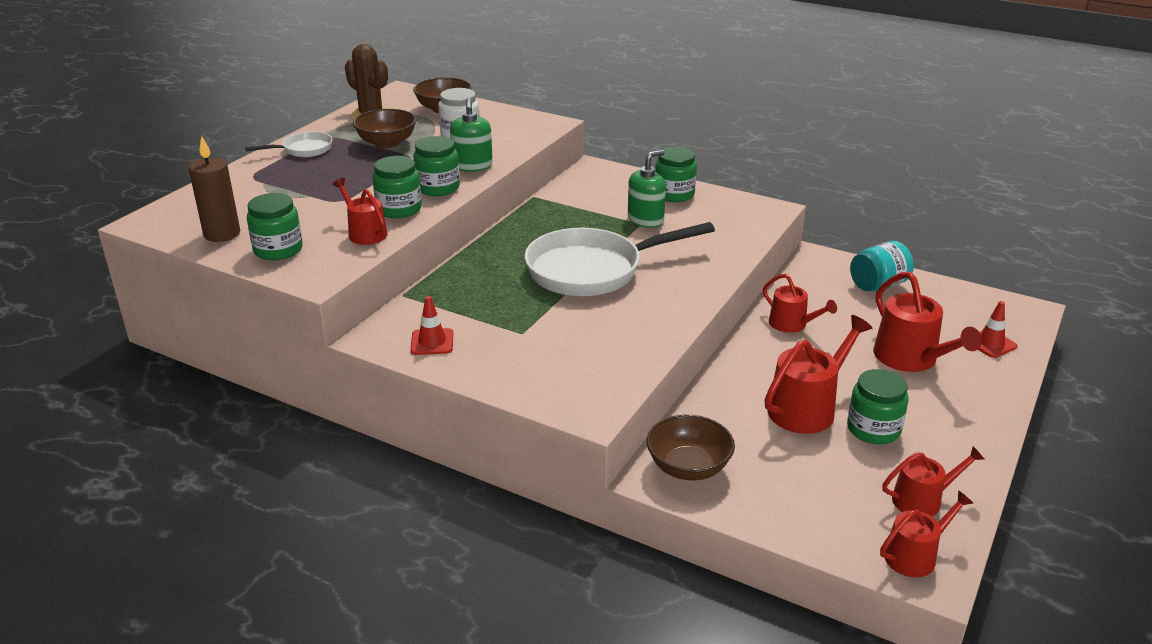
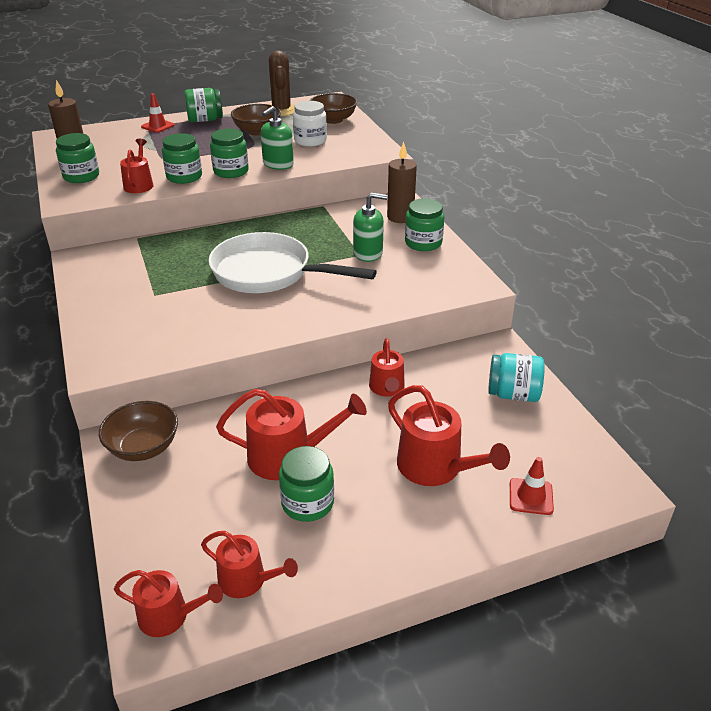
camera: 40 degrees right, 5 degrees up
(303, 150) = (205, 120): white pan -> green jar
(432, 342) = (100, 275): red traffic cone -> red traffic cone (158, 126)
(619, 181) = (400, 217): none -> brown candle
(910, 358) = (435, 467): red watering can -> red watering can turned 60 degrees counterclockwise

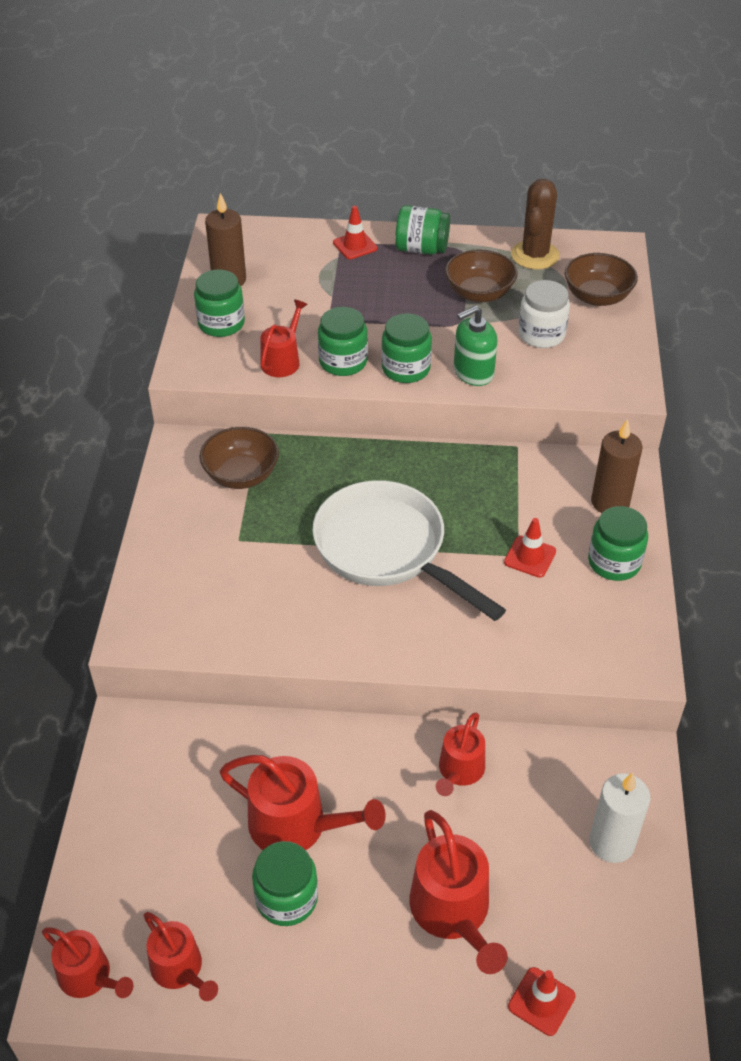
camera: 25 degrees right, 10 degrees up
(143, 447) = (151, 748): brown bowl -> brown bowl (241, 475)
(368, 253) = (530, 557): green soap dispenser -> red traffic cone
(513, 394) = (611, 843): turquoise jar -> white candle

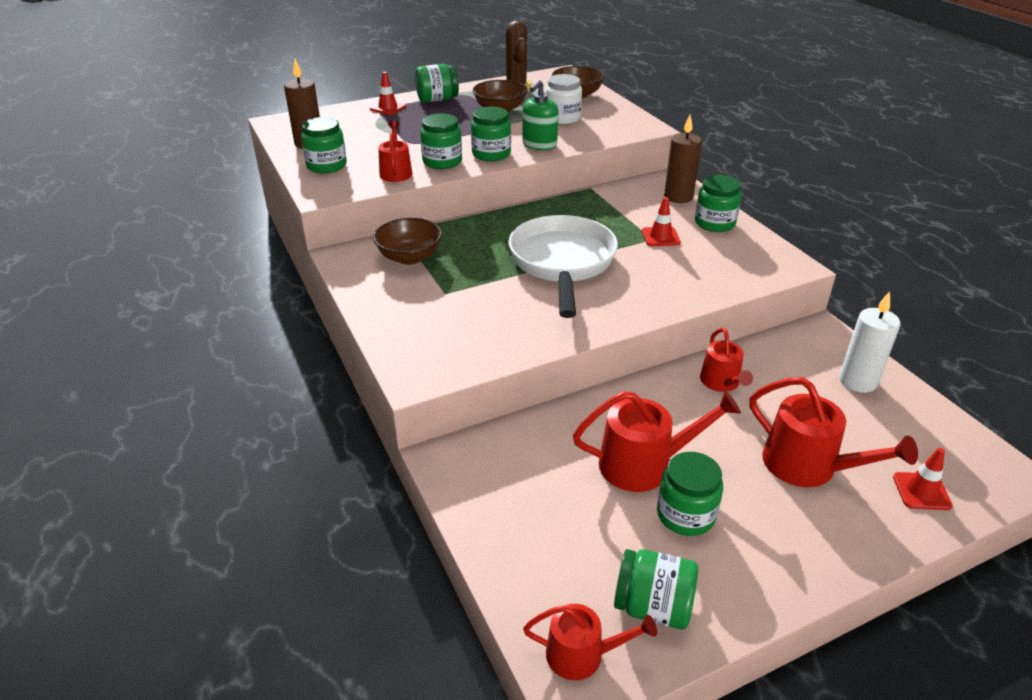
camera: 30 degrees left, 10 degrees down
(180, 969) = (653, 607): red watering can -> green jar
(387, 550) = (562, 263): white pan -> white pan turned 75 degrees clockwise

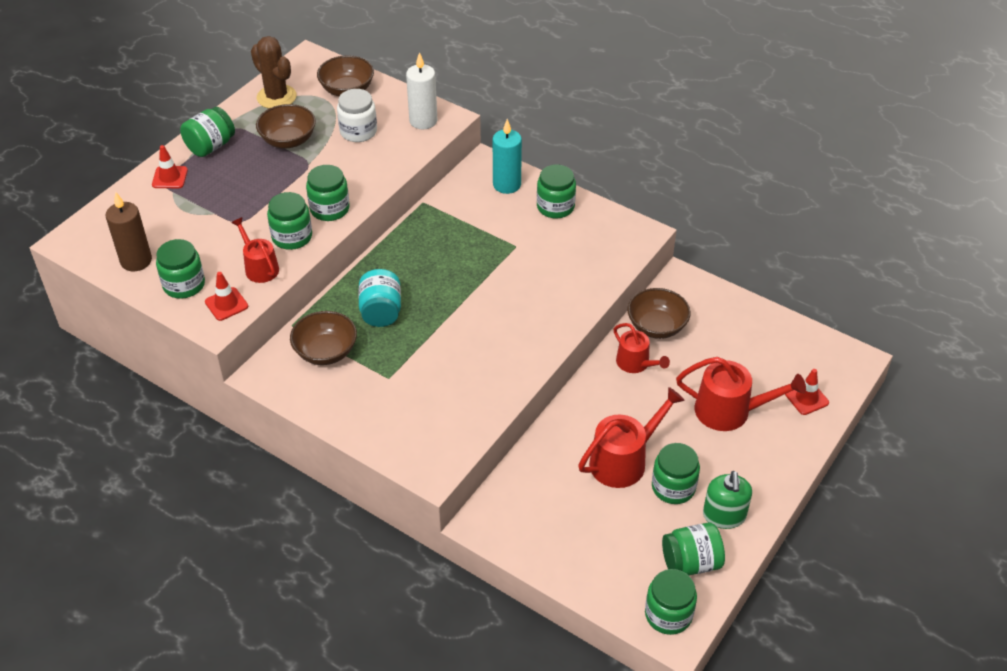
camera: 30 degrees left, 10 degrees up
(484, 246) = (381, 312): none -> turquoise jar
(539, 144) = (364, 179): green soap dispenser -> green soap dispenser (724, 515)
(562, 263) = (461, 305): white pan -> none
(581, 654) = (668, 614): red watering can -> green jar
(660, 237) = (521, 241): red traffic cone -> red traffic cone (226, 304)
(678, 197) = (506, 184): brown candle -> turquoise candle
(767, 359) = (656, 326): none -> brown bowl
(858, 381) = (727, 320): white candle -> white candle (423, 121)

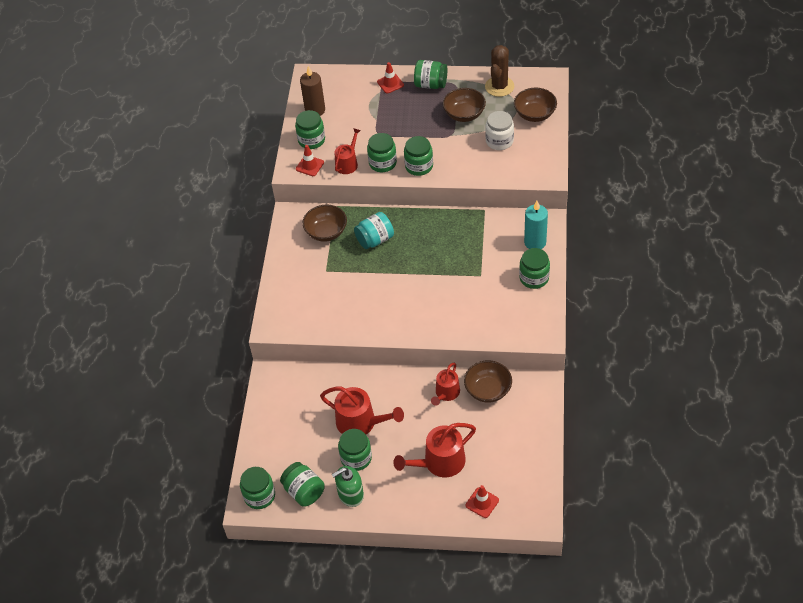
camera: 65 degrees right, 5 degrees up
(423, 121) = (536, 166): white candle -> none
(729, 411) = (440, 462): red watering can -> red watering can turned 75 degrees clockwise

